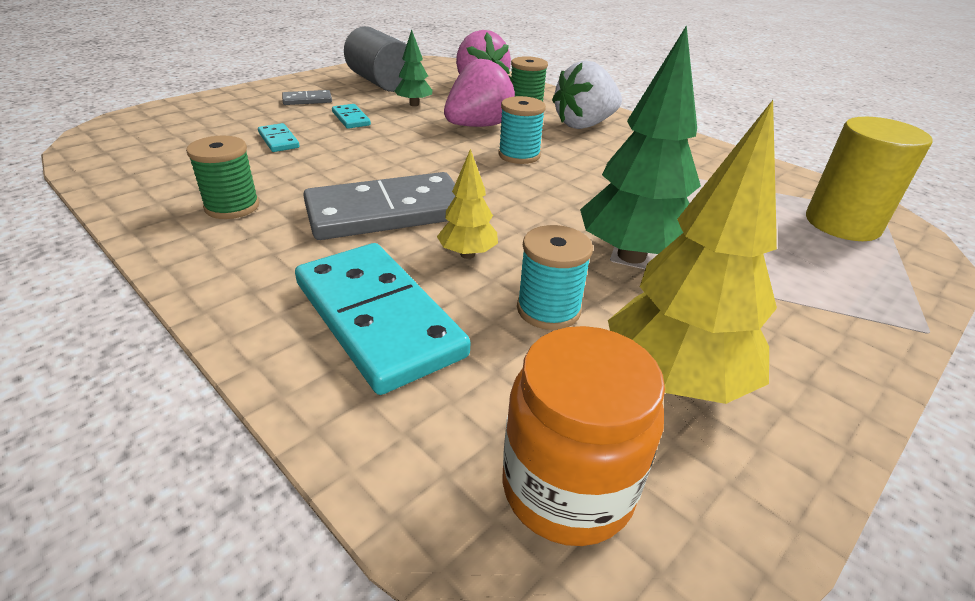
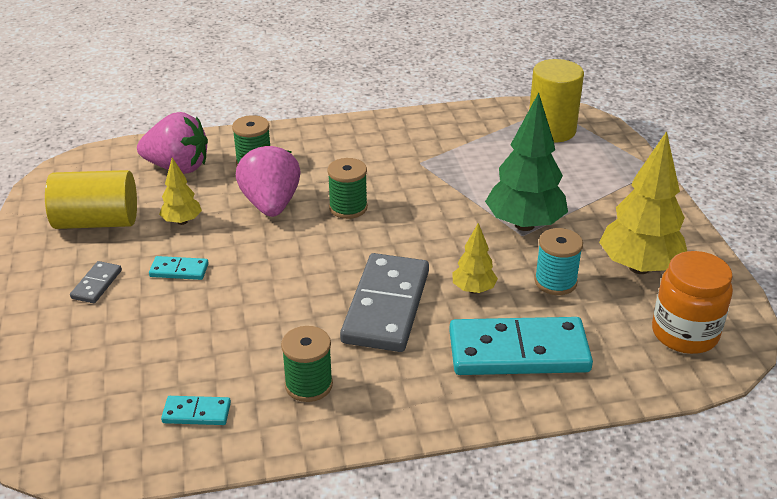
camera: 55 degrees left, 0 degrees up
(278, 140) = (189, 328): turquoise domino -> turquoise domino (196, 413)
(381, 82) = (97, 222): grey cylinder -> yellow cylinder
(414, 104) = (182, 221): green tree -> yellow tree
(519, 155) = (348, 208): turquoise spool -> green spool
(584, 125) = (322, 151): white strawberry -> none

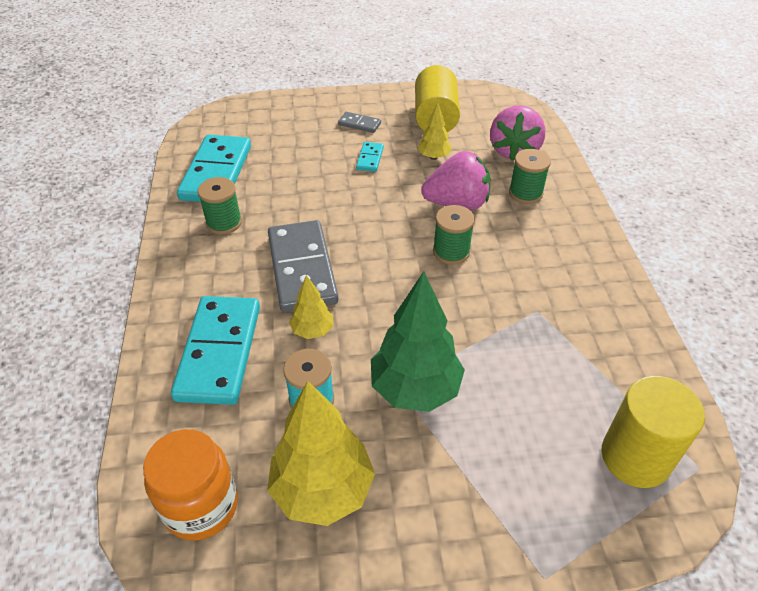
camera: 95 degrees right, 10 degrees up
(196, 413) = (216, 172): turquoise domino -> turquoise domino, size x2.25
(386, 306) = (302, 269): grey domino -> grey domino turned 60 degrees clockwise

